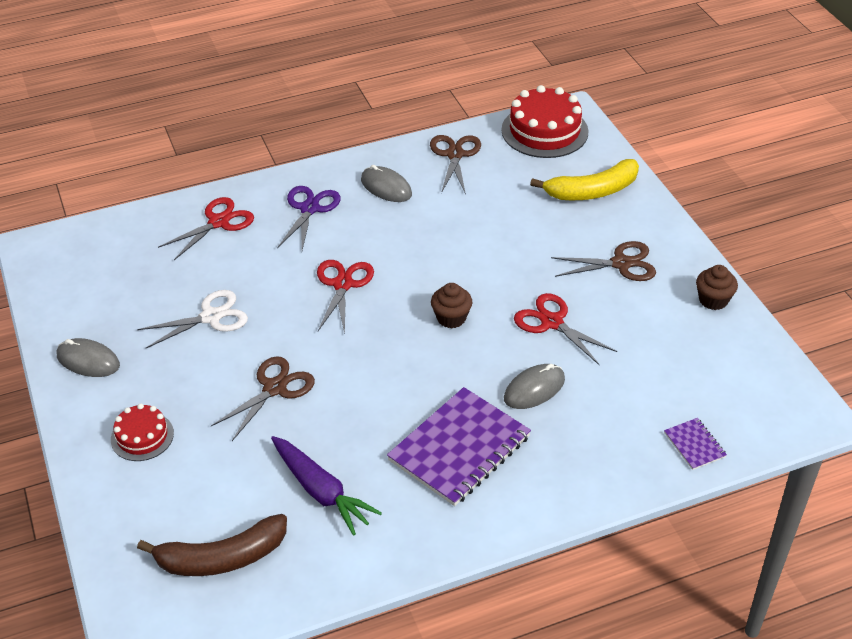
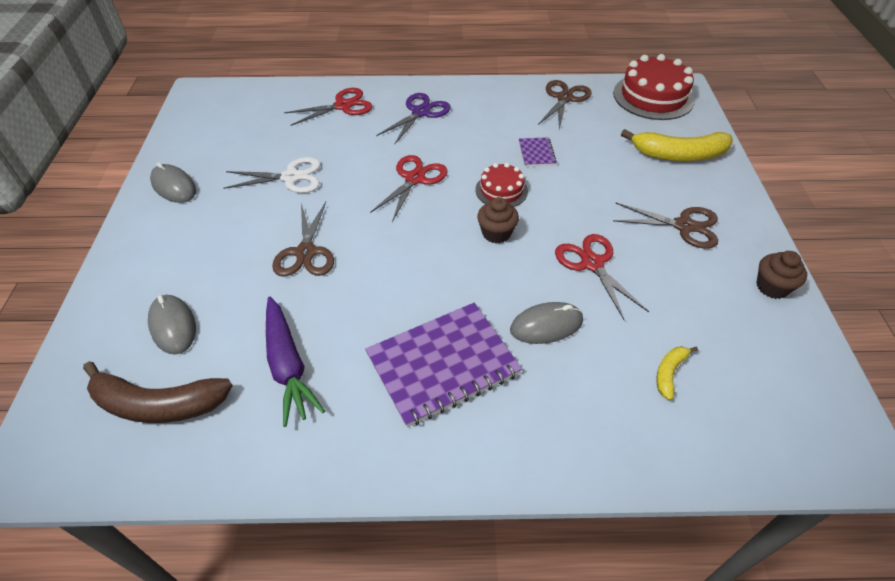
camera: 20 degrees right, 5 degrees up
(142, 436) = (170, 262): red cake -> red cake (501, 190)
(275, 388) = (305, 252): brown scissors -> brown scissors turned 120 degrees clockwise
(386, 187) = (493, 110): grey mouse -> grey mouse (173, 326)
(652, 398) = (669, 373): none -> yellow banana
(694, 445) = (701, 444): purple notebook -> purple notebook (536, 153)

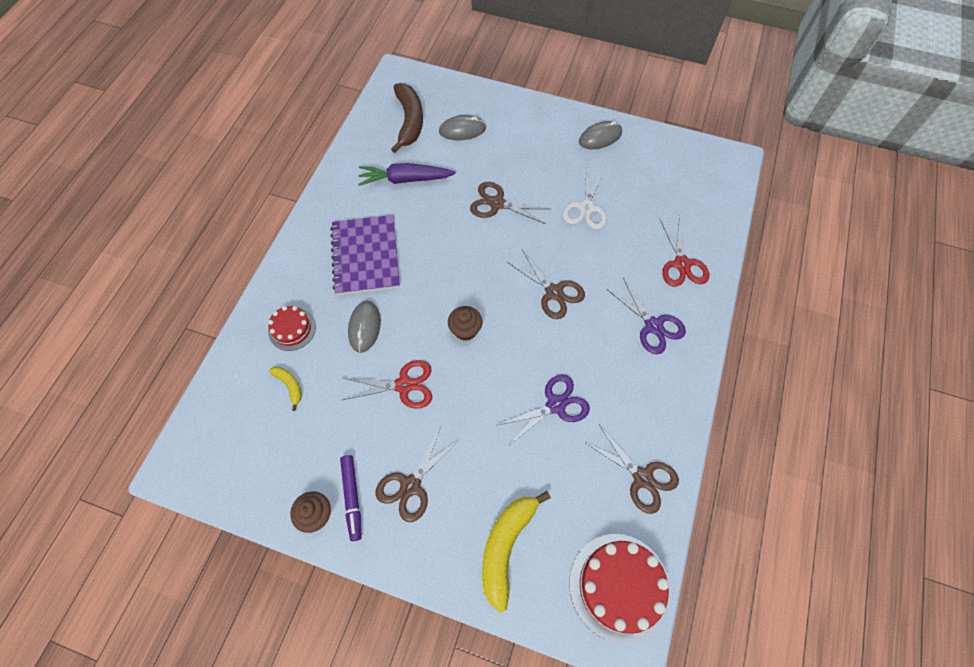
camera: 110 degrees right, 15 degrees up
(158, 404) = (409, 121): brown banana -> brown banana turned 150 degrees clockwise
(415, 179) = (554, 292): red scissors -> brown scissors
(501, 190) = (514, 353): red cake -> red cake (292, 329)
(536, 153) = (556, 405): purple notebook -> purple scissors
(732, 264) = (352, 498): none -> purple marker

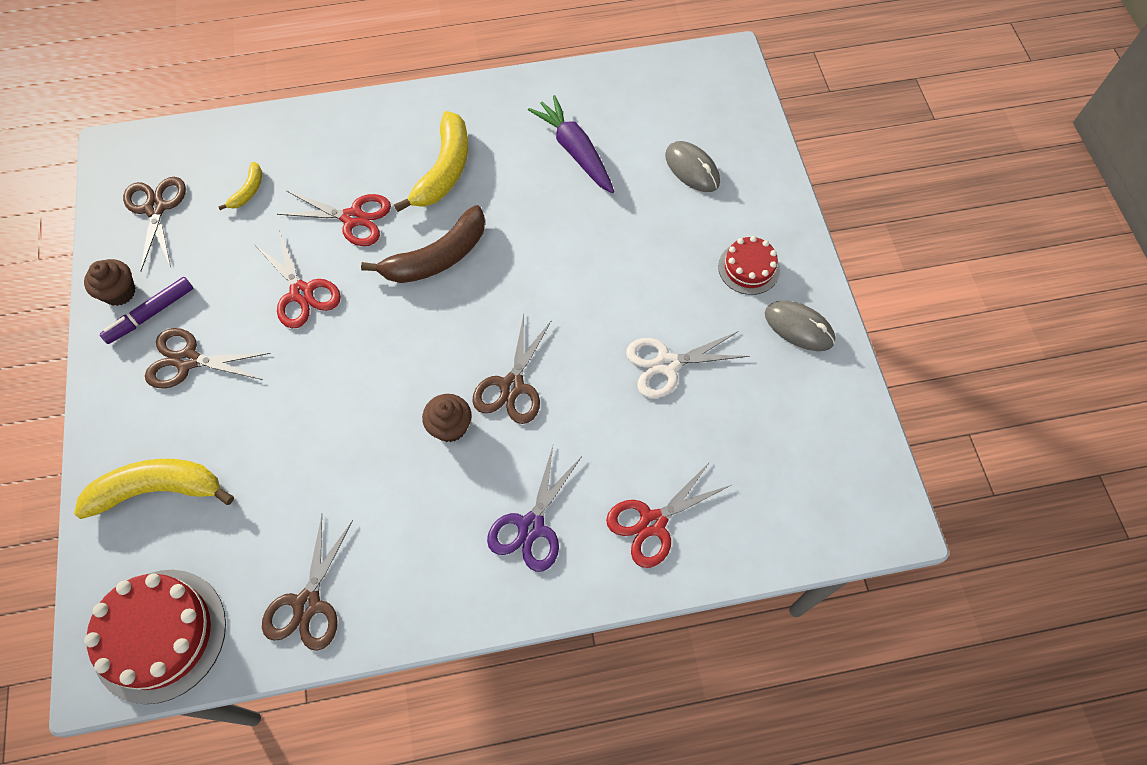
camera: 60 degrees right, 0 degrees up
(292, 329) = (314, 156): red cake -> red cake (748, 268)
(364, 327) = (353, 218): grey mouse -> red scissors
(366, 256) = (444, 170): purple notebook -> yellow banana
(409, 121) = (664, 109): brown banana -> brown banana (437, 257)
(465, 330) = (405, 317): brown cupcake -> brown cupcake (450, 426)
(497, 203) = (605, 261): brown scissors -> brown scissors (156, 208)
(556, 405) = (356, 461): purple scissors -> none

